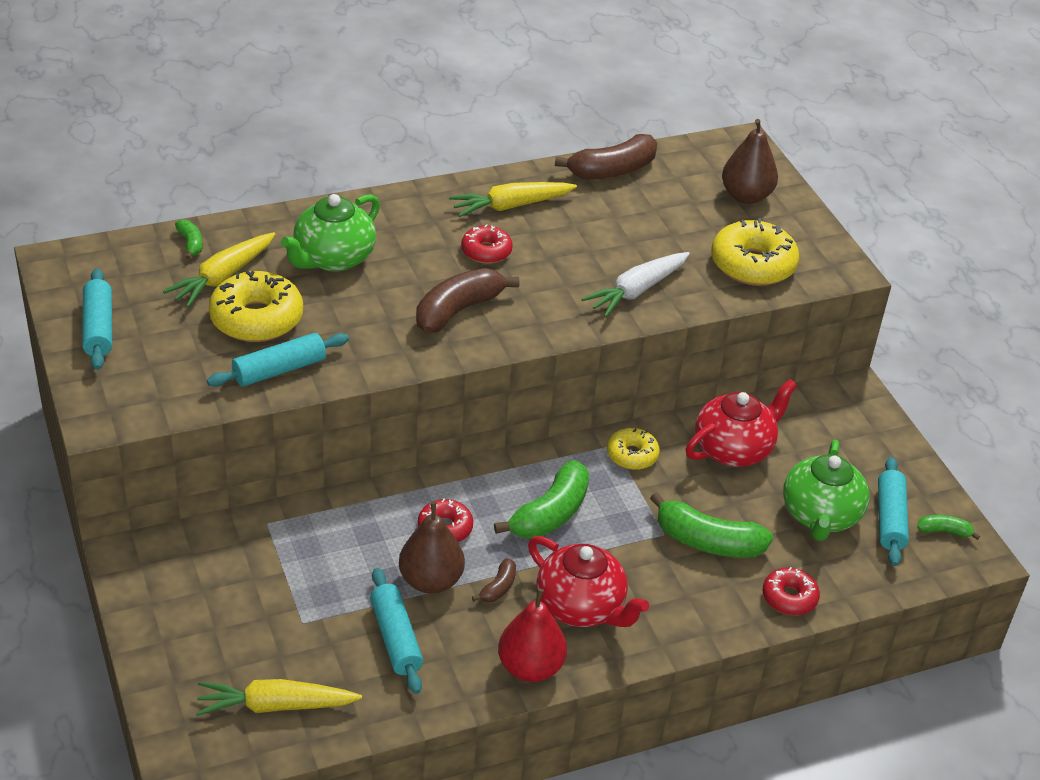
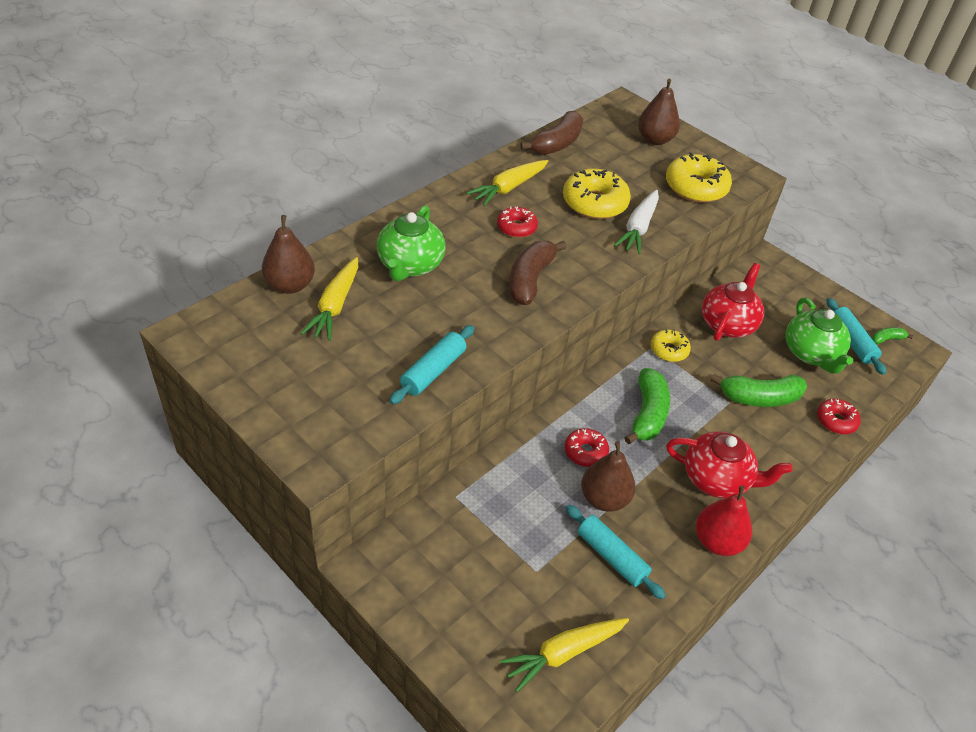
camera: 25 degrees left, 5 degrees up
(98, 328) = (261, 382): turquoise rolling pin -> none
(190, 244) = (290, 285): green banana -> brown pear
(256, 319) = (386, 333): yellow donut -> yellow donut (594, 203)
(498, 587) = (653, 485): brown banana -> none

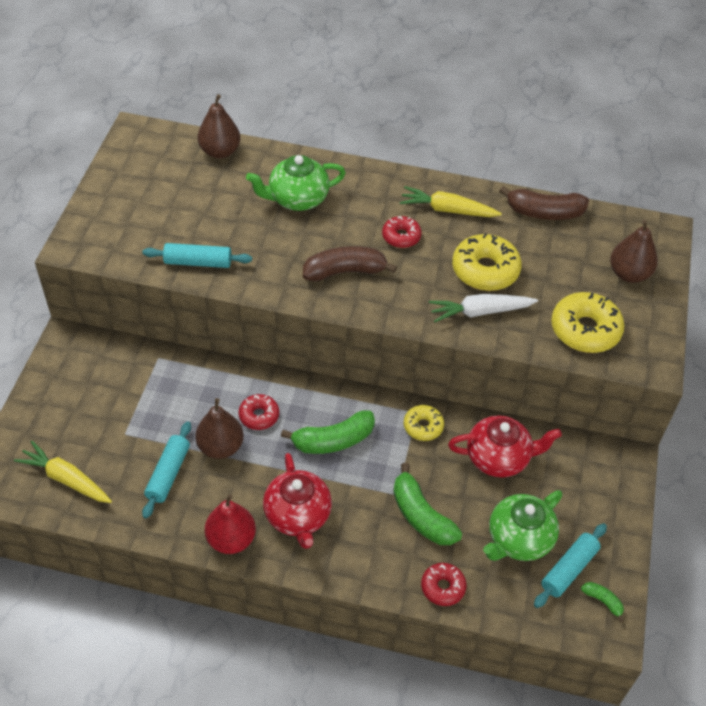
camera: 60 degrees right, 5 degrees up
(335, 306) = (219, 183): yellow carrot -> none

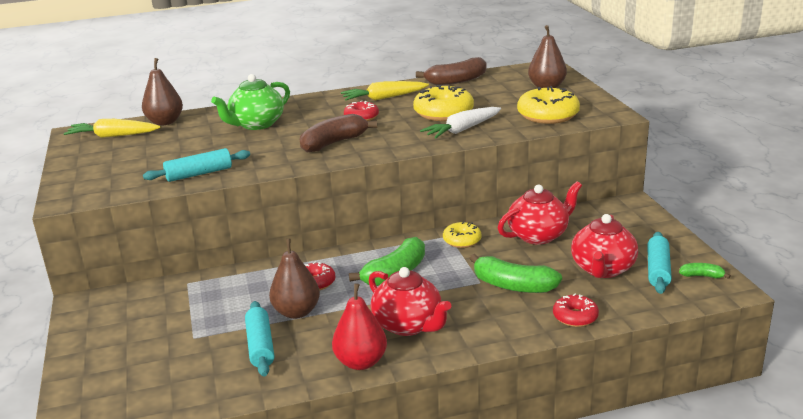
camera: 25 degrees left, 25 degrees down
(66, 479) = (154, 388): yellow carrot -> yellow carrot (113, 136)
(518, 539) = (603, 269): green teapot -> red teapot

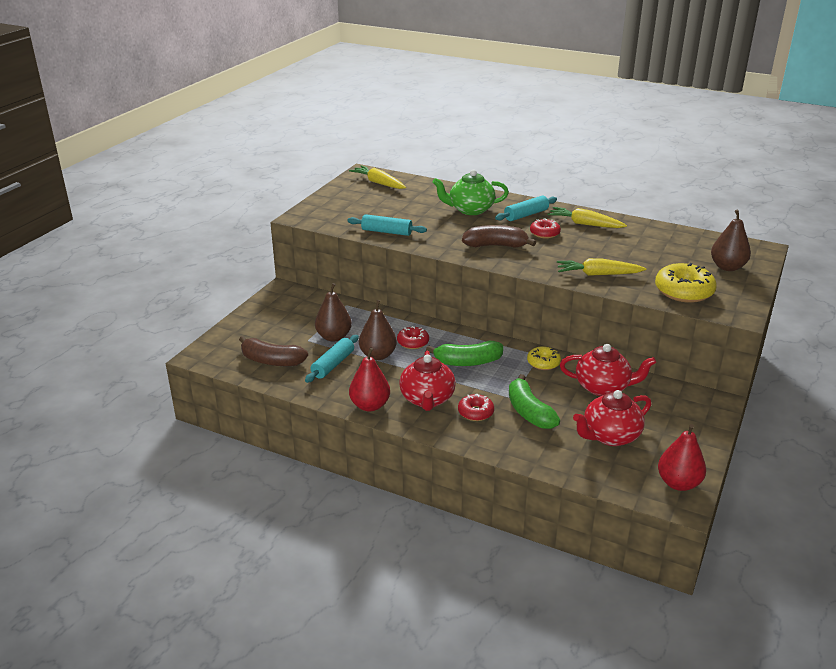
camera: 40 degrees right, 5 degrees up
(165, 122) = (420, 185): brown pear -> brown pear (334, 337)
(443, 113) = (607, 255): yellow donut -> none
(456, 81) = (663, 232): brown banana -> brown banana (272, 361)
(462, 130) = (598, 274): white carrot -> yellow carrot
(575, 317) = (537, 455): red donut -> red donut (475, 412)
(658, 270) = (651, 460): turquoise rolling pin -> turquoise rolling pin (526, 215)
(702, 276) = (678, 483): green banana -> red pear

